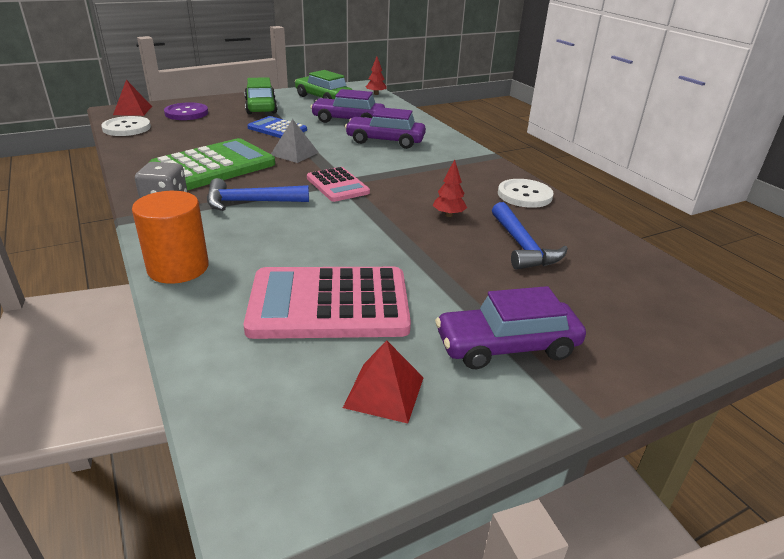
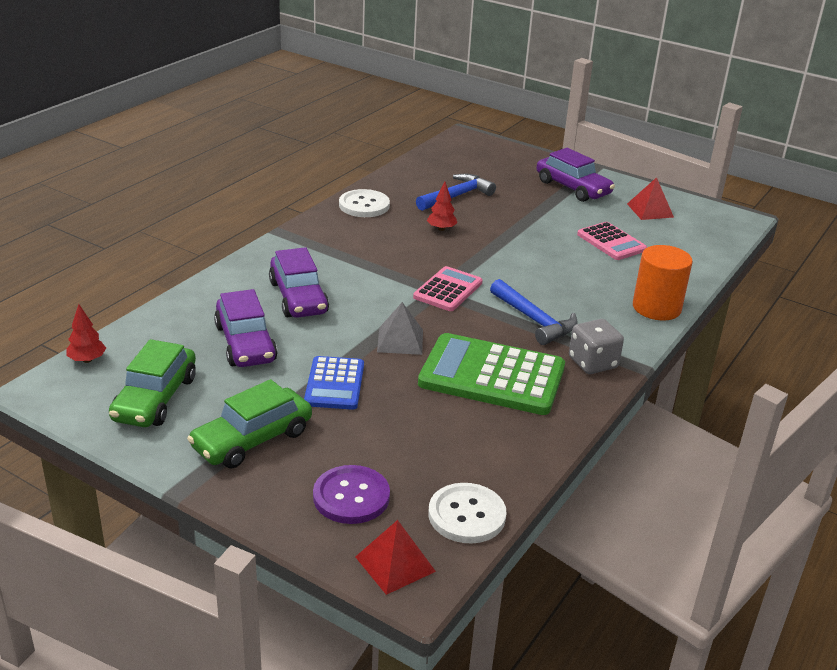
camera: 120 degrees left, 0 degrees up
(329, 304) = (611, 242): pink calculator -> pink calculator, size x0.57

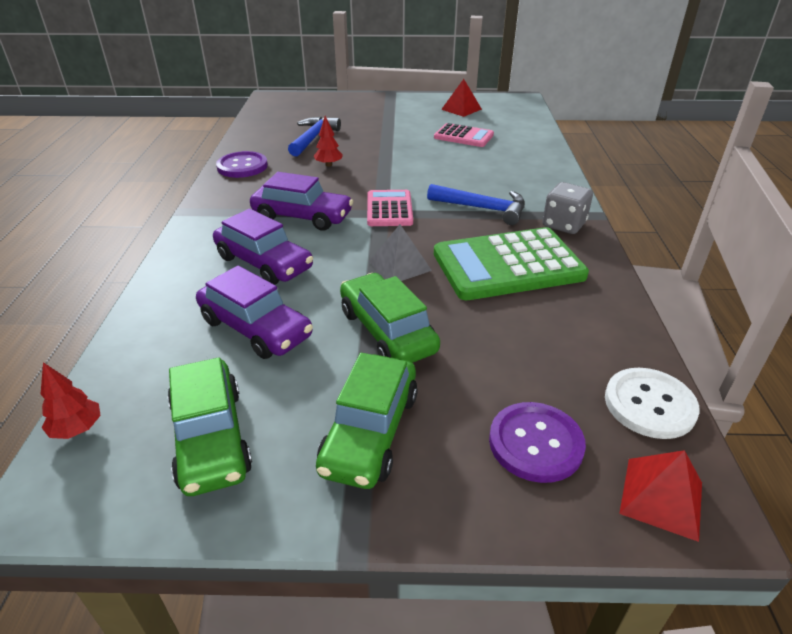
camera: 30 degrees left, 5 degrees up
(334, 384) = (387, 331): blue calculator -> green car
(364, 205) = (242, 166): white button -> purple button
(573, 188) = (392, 109): purple car -> purple car (302, 217)
(656, 308) = (550, 170): orange cylinder -> none

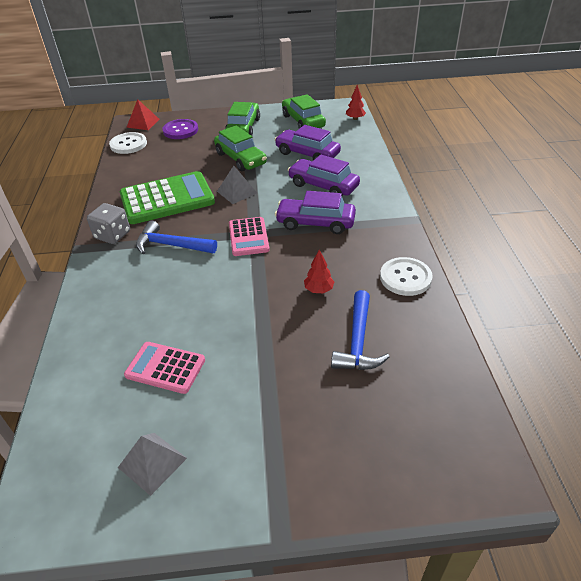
camera: 175 degrees right, 5 degrees up
(242, 166) = (405, 278): purple button -> white button
(461, 109) = (152, 462): red pyramid -> grey pyramid

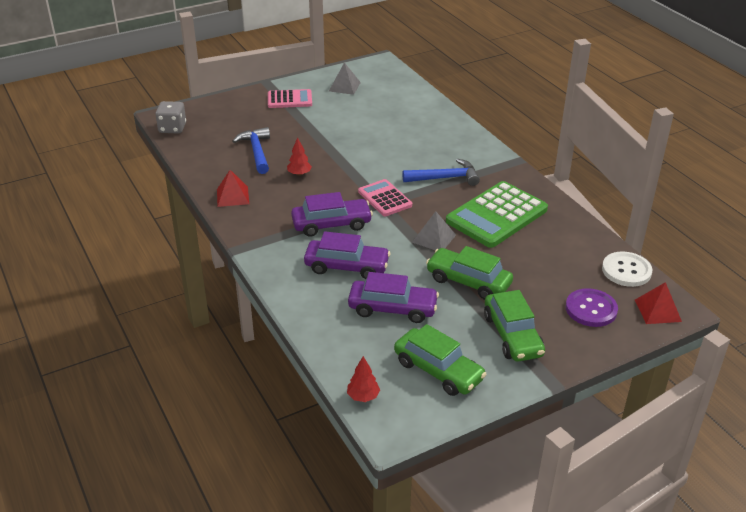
camera: 155 degrees right, 5 degrees down
(112, 235) = (505, 174): grey dice -> grey dice (172, 128)
(165, 368) = (373, 116): pink calculator -> pink calculator (289, 100)
(405, 278) = (232, 196): white button -> red pyramid

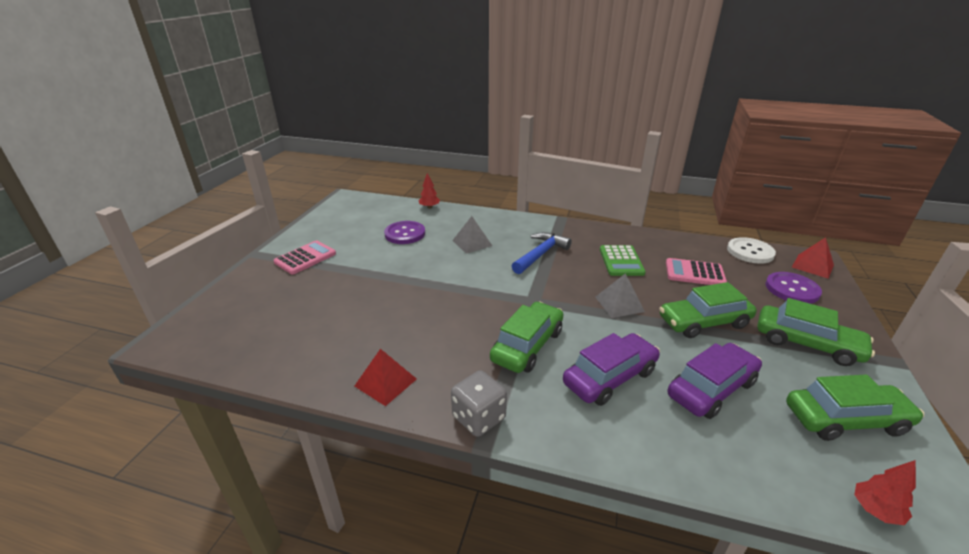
camera: 45 degrees left, 5 degrees down
(172, 128) = (197, 350): grey dice -> grey dice (479, 417)
(256, 151) = (342, 320): blue hammer -> none
(299, 174) = (420, 317): red tree -> red tree (429, 207)
(331, 224) = (527, 346): purple car -> green car
(344, 86) = (343, 226): grey pyramid -> grey pyramid (472, 243)
(376, 113) = (405, 234): none -> purple button
(385, 198) = (528, 295): pink calculator -> pink calculator (694, 273)
(496, 215) = (621, 261): green calculator -> green calculator, size x0.57

